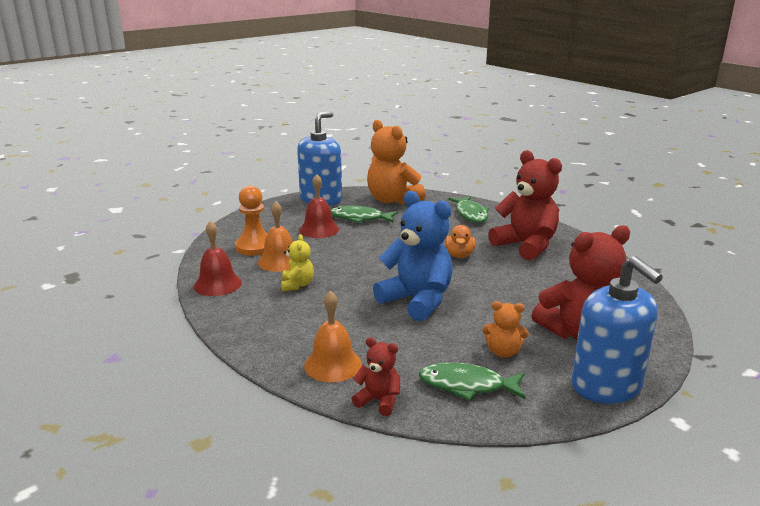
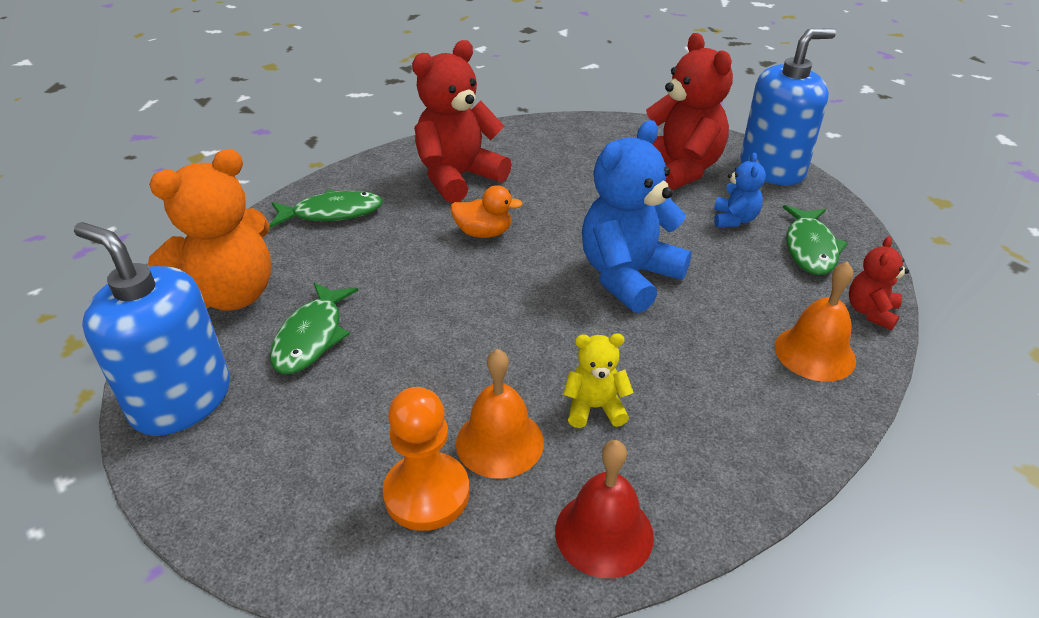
camera: 90 degrees left, 15 degrees up
(319, 229) = (354, 394): red bell -> none
(503, 352) = (734, 219): orange teddy bear -> blue teddy bear

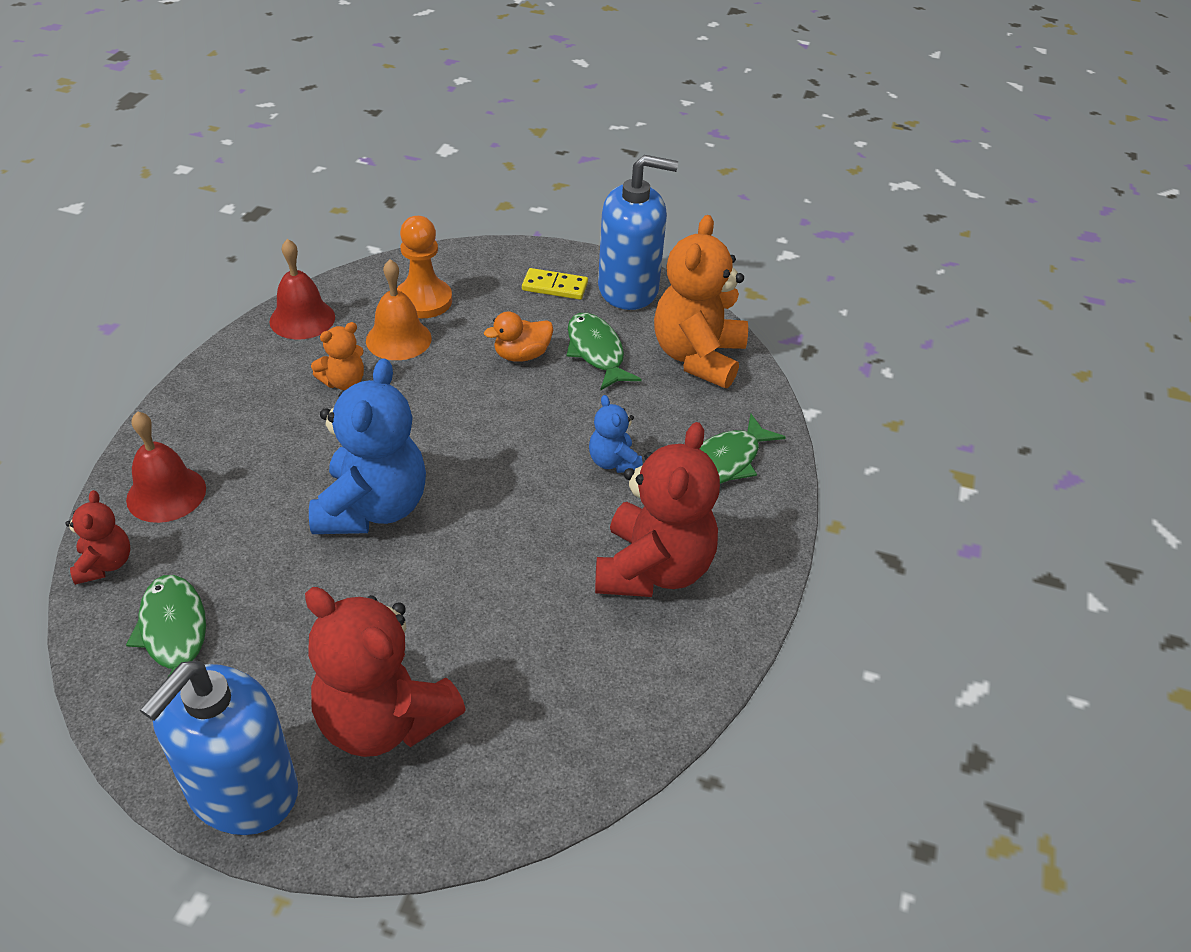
camera: 145 degrees right, 5 degrees up
(253, 442) = (555, 287): none -> yellow domino
(484, 233) = (553, 501): orange duck -> orange duck (521, 355)
(595, 408) = (344, 382): yellow teddy bear -> orange teddy bear
(734, 219) = (279, 646): blue teddy bear -> blue teddy bear (613, 462)
(814, 353) = (166, 494): orange bell -> red bell

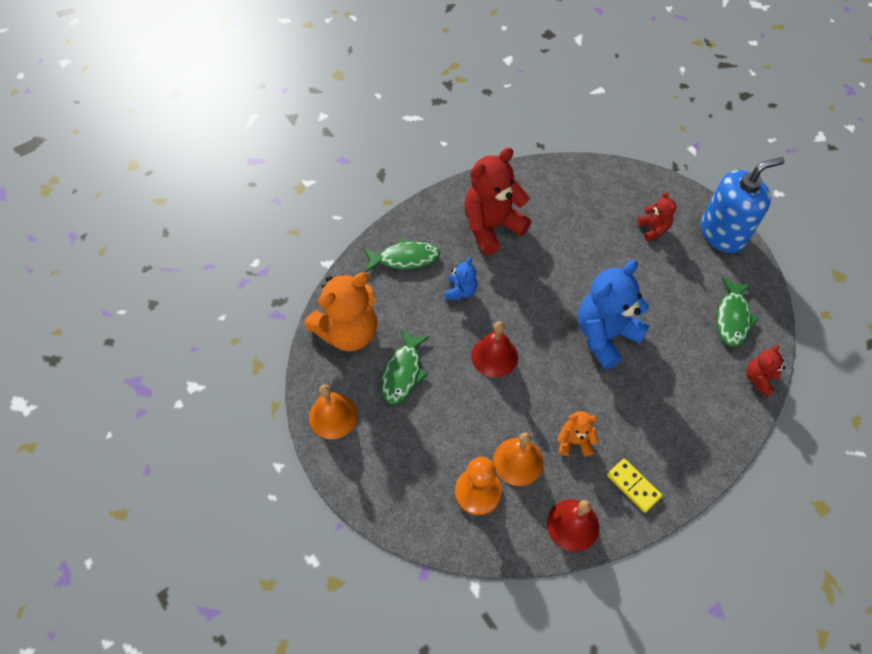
camera: 140 degrees left, 15 degrees up
(166, 494) = (714, 410): red bell -> red bell (494, 356)
(384, 720) = (653, 229): red teddy bear -> red teddy bear, size x0.49
(521, 355) = (450, 397): orange duck -> none
(555, 287) = (379, 449): yellow domino -> yellow domino (633, 486)
(628, 289) = (333, 416): blue soap dispenser -> orange bell

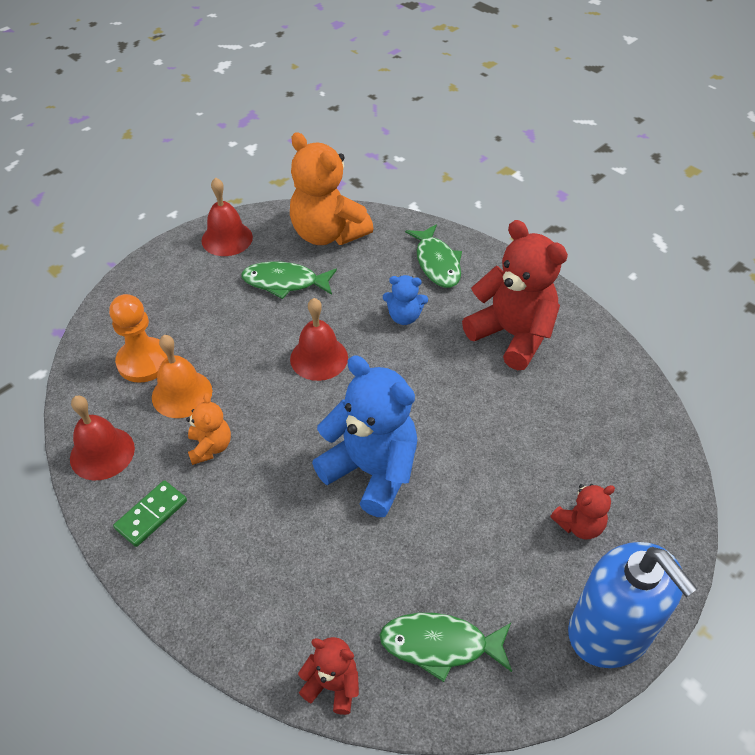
camera: 80 degrees right, 10 degrees down
(333, 416) = (227, 238): orange bell -> red bell
(633, 486) = (151, 515): yellow domino -> green domino

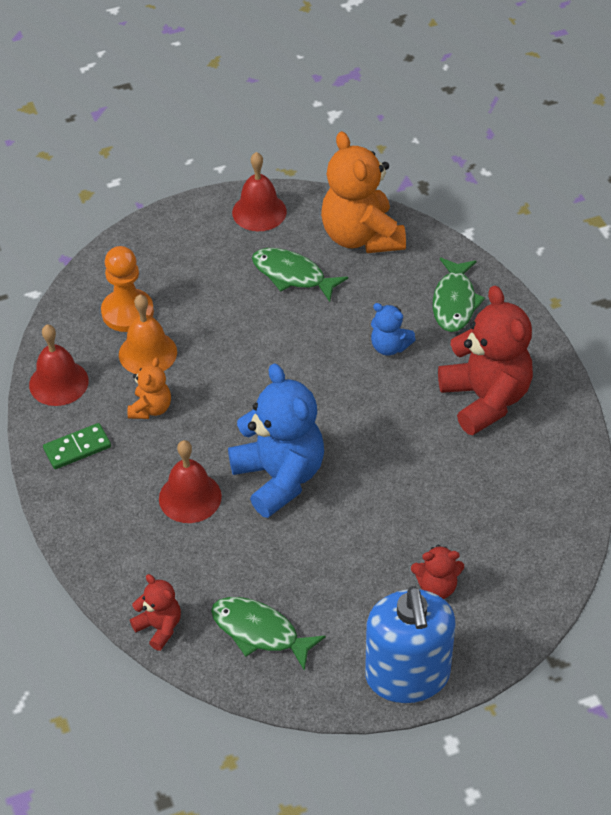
camera: 25 degrees right, 0 degrees up
(319, 358) = (286, 360): red bell -> red bell (190, 497)

